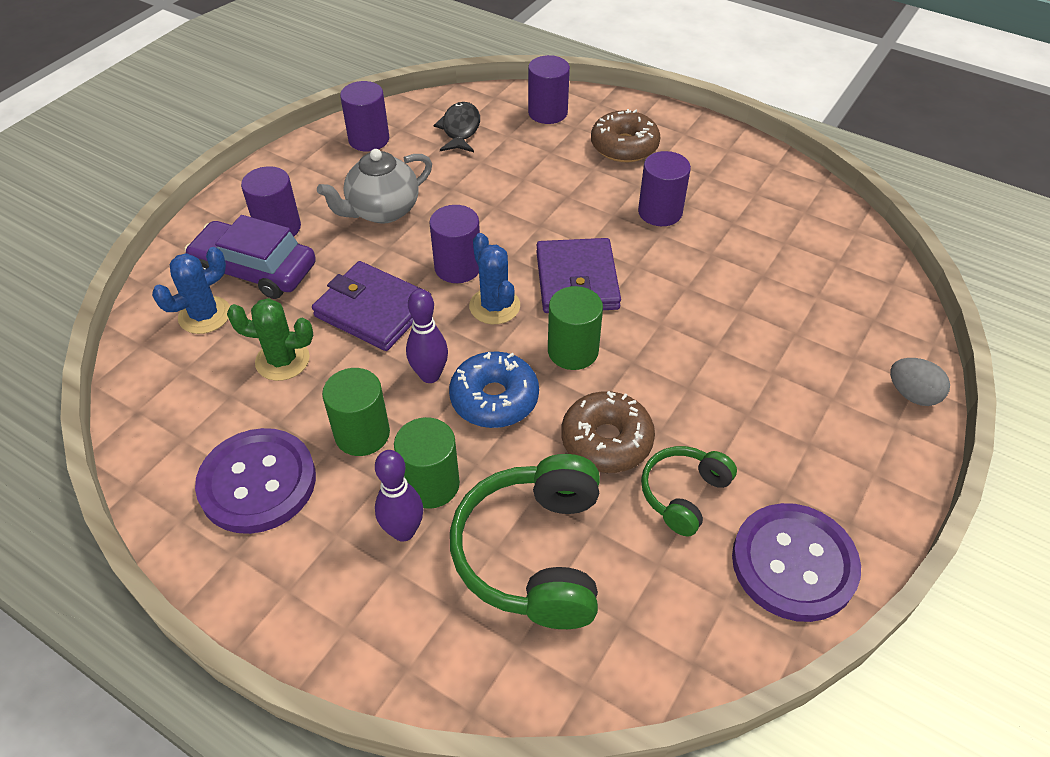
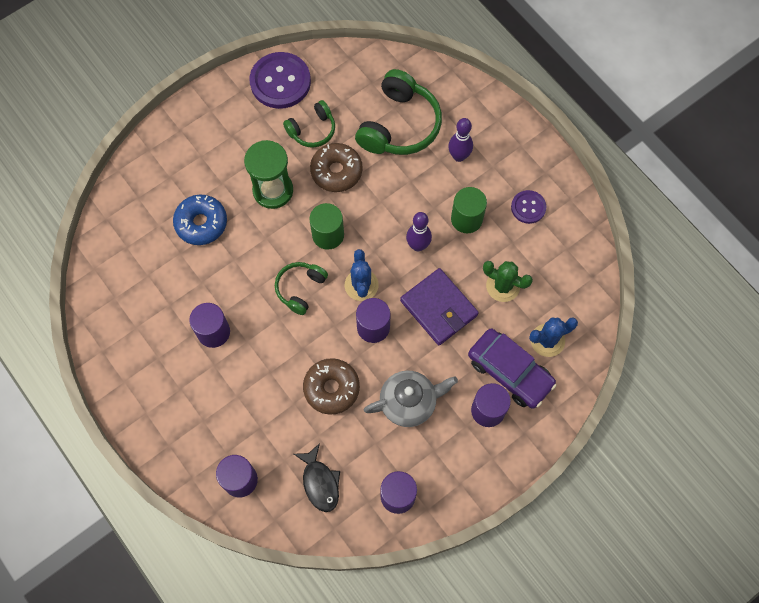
camera: 160 degrees left, 20 degrees up
(257, 482) = (528, 207): purple button -> purple button, size x0.55
(431, 484) = (438, 177): green cylinder -> none
(460, 129) = (320, 482): black fish -> black fish turned 45 degrees counterclockwise
(494, 399) = (386, 217): blue donut -> blue donut (201, 223)
(577, 280) = (300, 289): purple wallet -> green headphones
(624, 146) = (201, 413): brown donut -> brown donut (331, 388)
(689, 384) = (273, 190): none -> green hourglass
(912, 394) = (156, 144): grey egg -> none

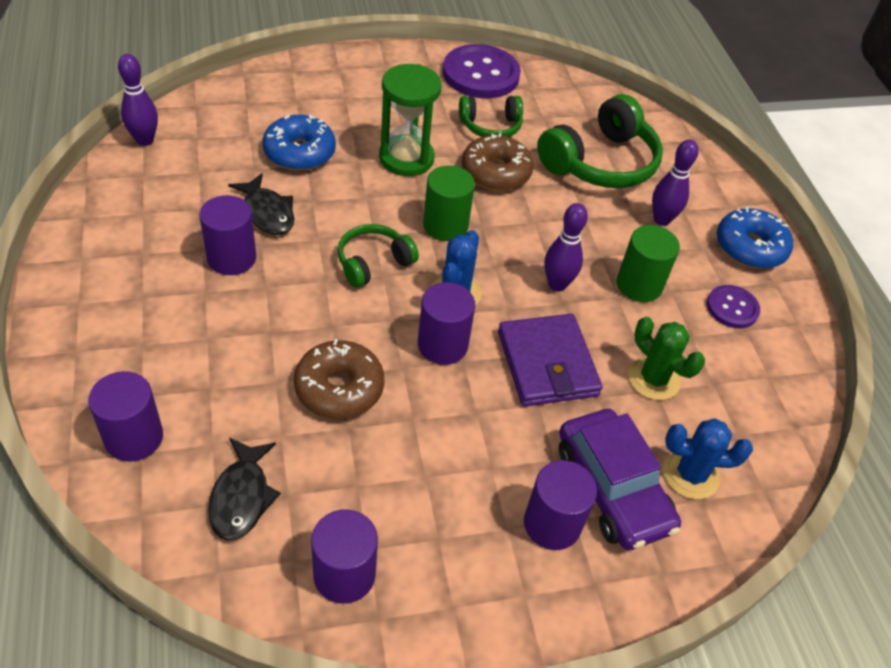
camera: 20 degrees right, 20 degrees down
(95, 268) = (145, 140): none -> purple bowling pin
(212, 285) = (267, 212): none -> black fish
(409, 403) = (438, 457): grey teapot -> none
(522, 151) = (750, 247): none -> blue donut

